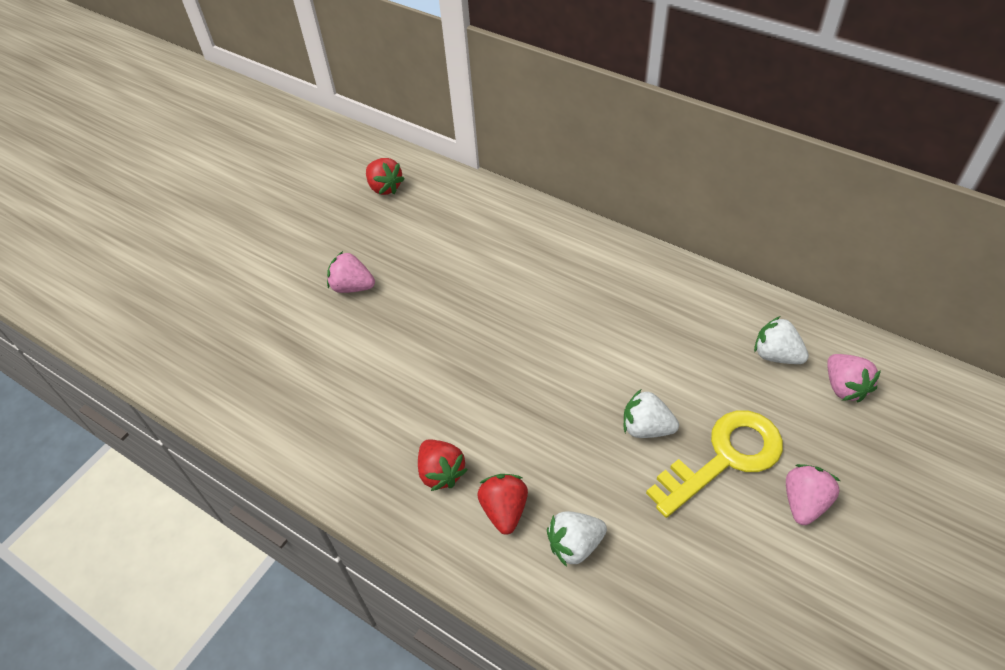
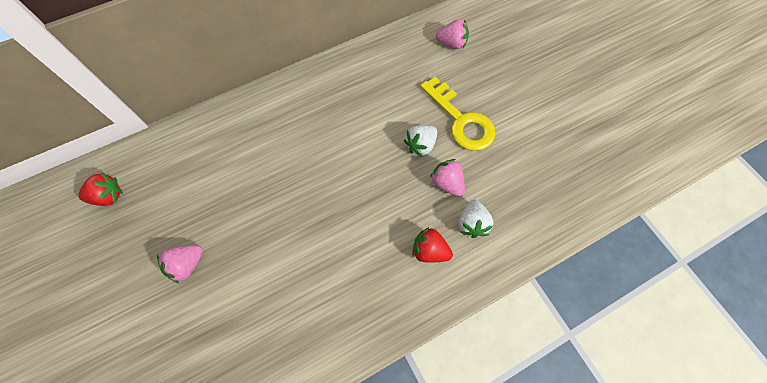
camera: 65 degrees left, 15 degrees up
(441, 472) = (382, 276): red strawberry -> none
(724, 458) = (461, 120): yellow key -> yellow key turned 150 degrees clockwise
(776, 355) = (414, 58): white strawberry -> none
(804, 502) = (504, 102): pink strawberry -> pink strawberry (447, 183)

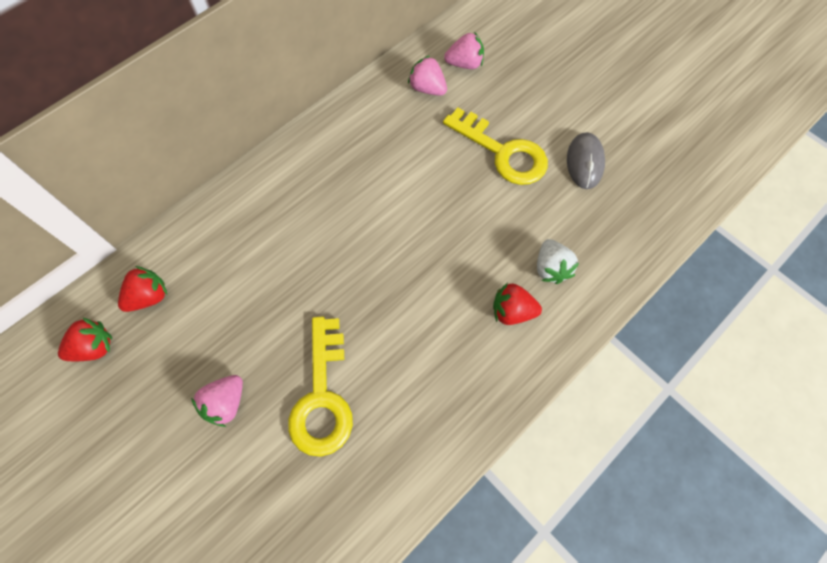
camera: 15 degrees left, 0 degrees up
(159, 168) = (149, 296): none -> red strawberry
(260, 279) = (322, 396): none -> yellow key
(420, 145) = (464, 192): white strawberry -> none
(447, 183) = (508, 229): pink strawberry -> pink strawberry (427, 88)
(526, 143) = (584, 162): none -> grey mouse

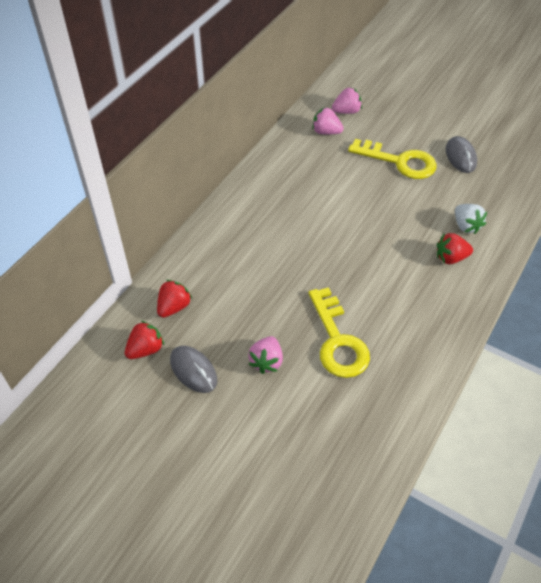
camera: 15 degrees left, 15 degrees down
(137, 392) = (193, 370): none -> grey mouse

